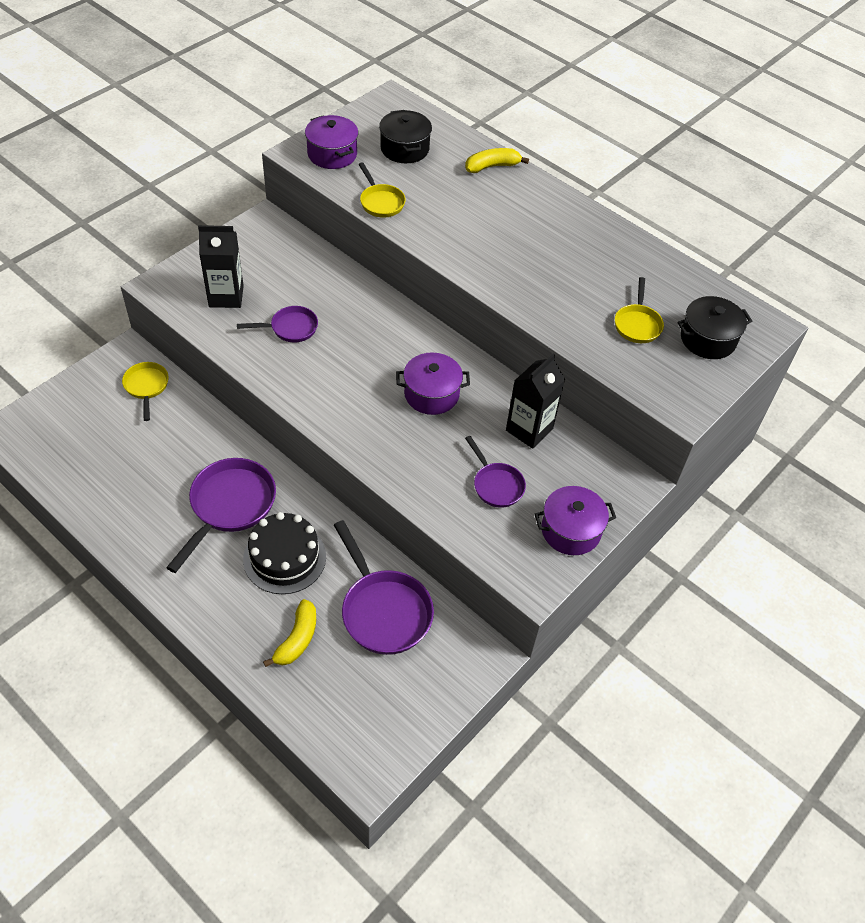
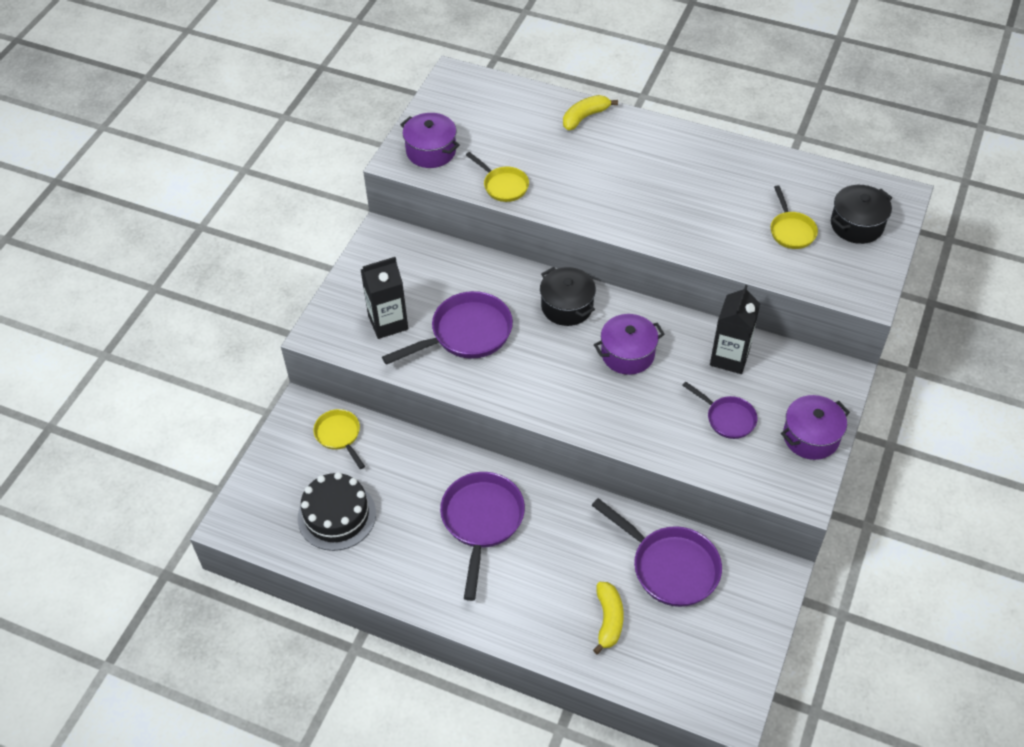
camera: 15 degrees left, 0 degrees up
(284, 558) = (557, 551): black cake -> black cake (337, 515)
(290, 328) = (465, 334): purple pan -> purple pan, size x1.73
(404, 149) = (495, 124): black pot -> black pot (567, 306)

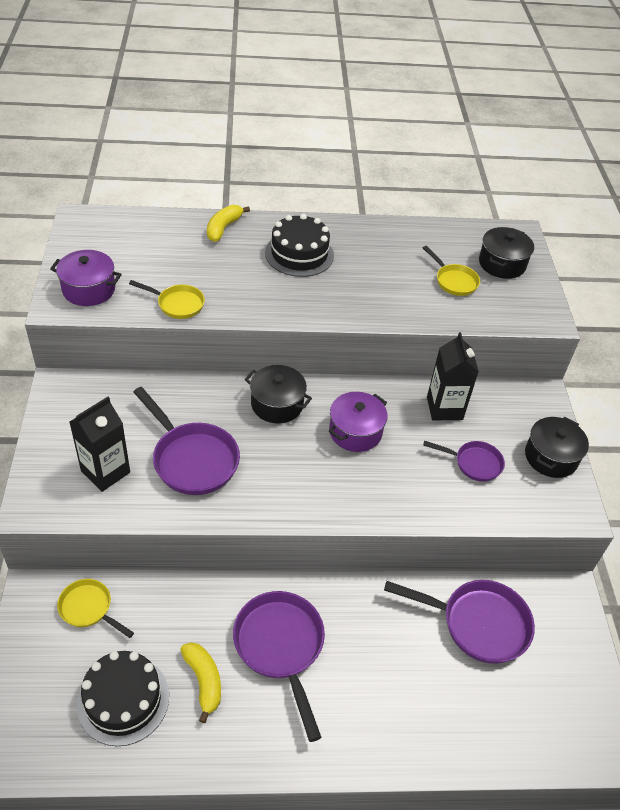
camera: 30 degrees left, 5 degrees down
(465, 334) = (192, 459): purple pan -> purple pan turned 105 degrees clockwise
(608, 620) = (453, 702): yellow banana -> yellow banana (204, 681)
(646, 162) = (299, 254): none -> black cake
(811, 437) = (551, 457): purple pot -> black pot

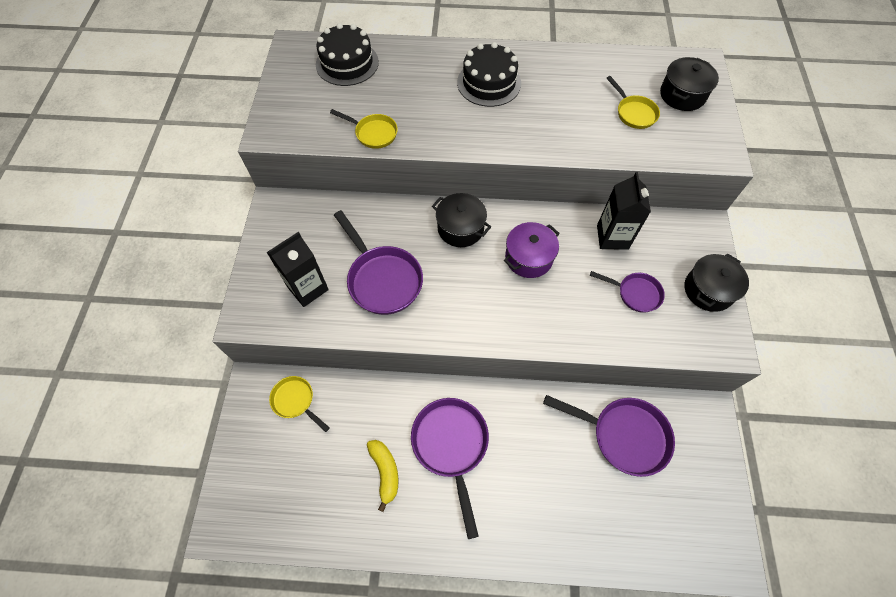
camera: 10 degrees right, 15 degrees up
(89, 289) = (295, 117): purple pot -> none
(123, 700) = (319, 484): black cake -> black cake (347, 63)
(223, 228) = (421, 55): yellow banana -> none

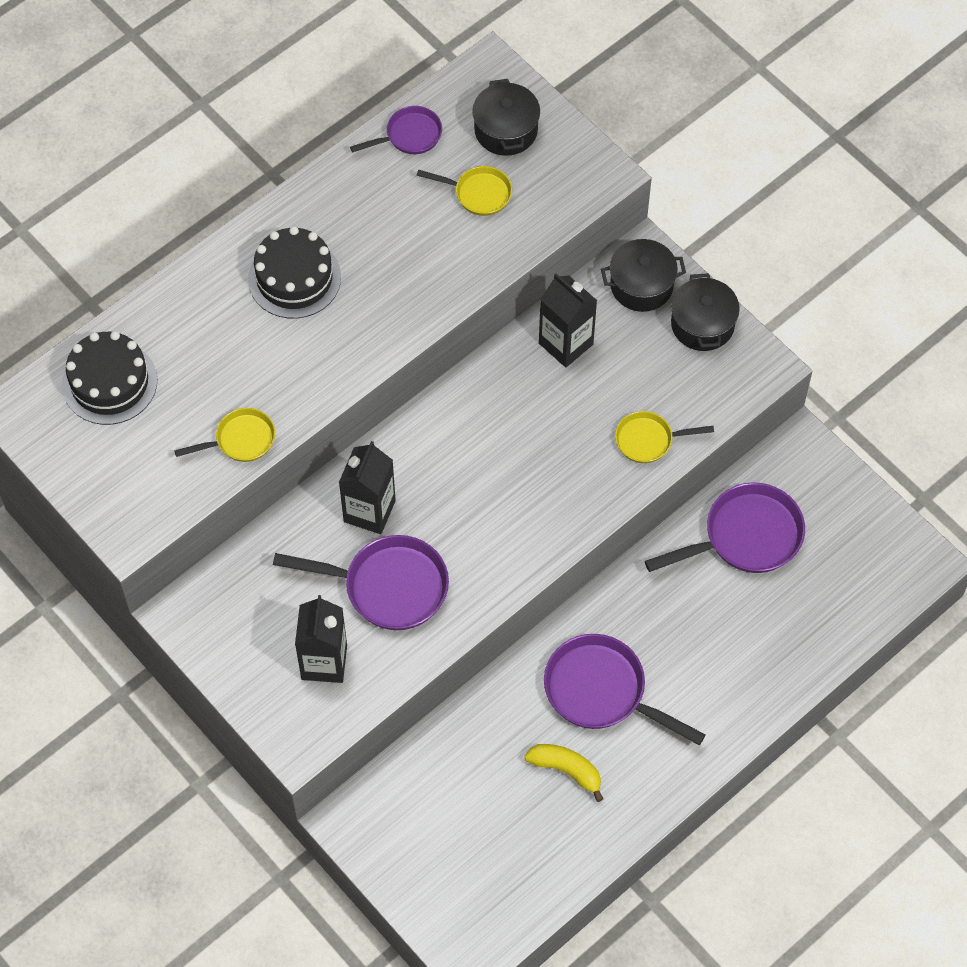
camera: 45 degrees left, 0 degrees up
(295, 401) = (408, 793): yellow pan -> yellow pan (648, 440)
(416, 234) = (369, 511): none -> black carton
(460, 228) = (407, 465): black pot -> black pot (641, 285)
(529, 258) = (507, 437): purple pot -> none
(635, 293) = (640, 386): purple pan -> purple pan (409, 136)

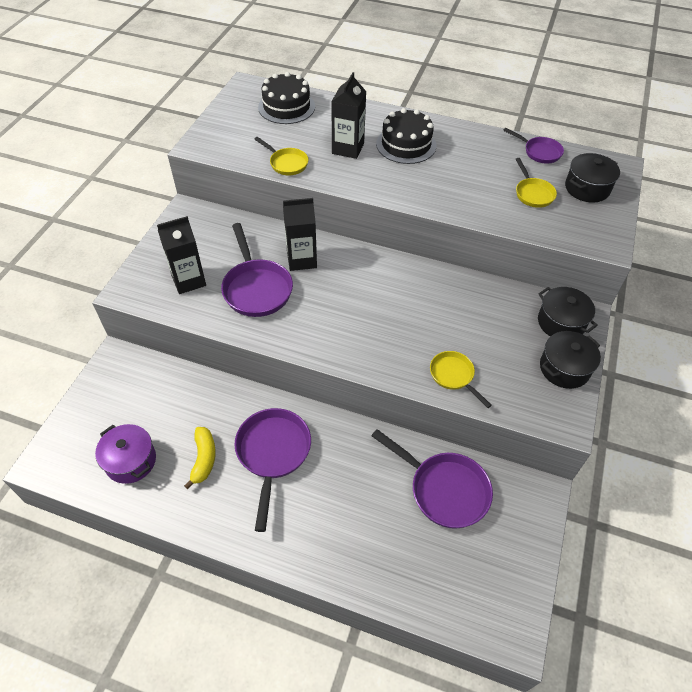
camera: 60 degrees right, 10 degrees down
(523, 853) = (131, 461): none -> purple pot
(566, 344) = (485, 302): black carton -> black carton (348, 148)

